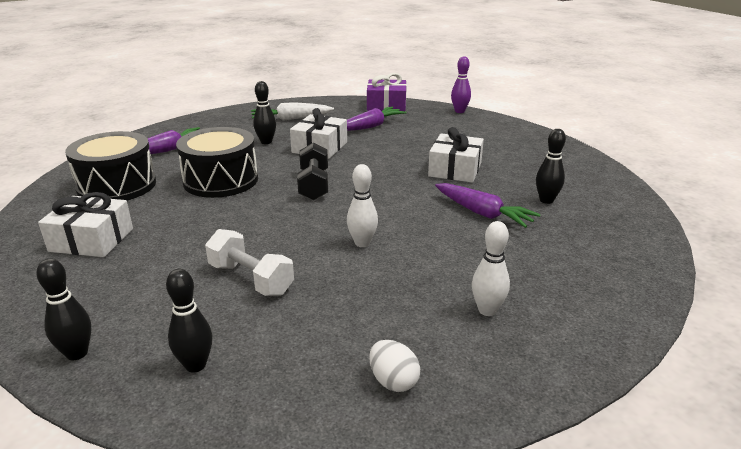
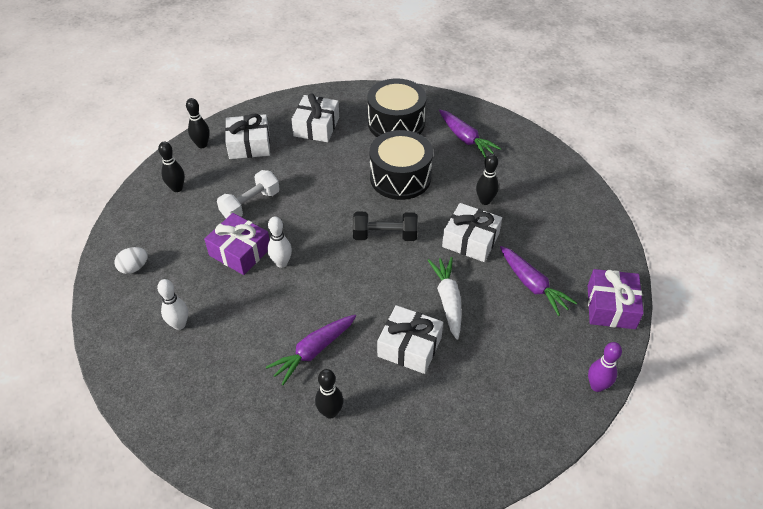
camera: 95 degrees right, 20 degrees up
(105, 297) = (249, 145): none -> white gift
(291, 119) = (552, 217): white carrot -> white carrot (448, 300)
(346, 277) = (240, 252): none -> purple gift

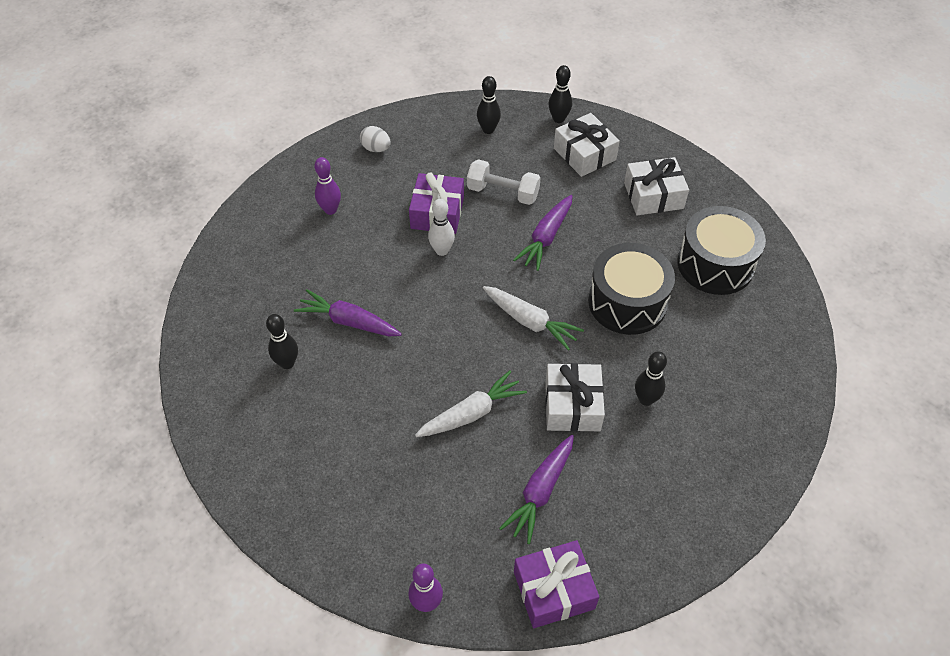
camera: 65 degrees right, 5 degrees up
(179, 324) = (330, 210): white bowling pin -> purple bowling pin
(385, 235) = (530, 321): black dumbbell -> white carrot
(409, 347) = (392, 400): white gift -> none
(465, 138) = (741, 343): purple carrot -> purple carrot (546, 237)

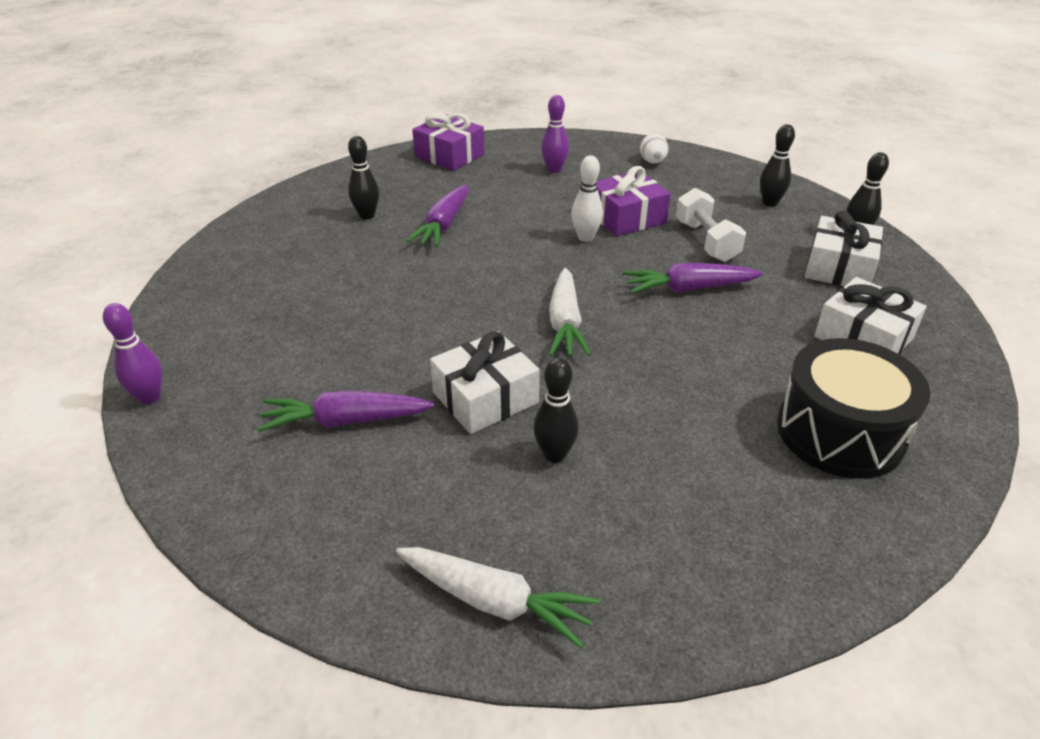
camera: 55 degrees right, 15 degrees down
(349, 321) = (443, 225): purple carrot -> purple carrot turned 150 degrees counterclockwise
(471, 413) = (407, 332): white carrot -> white carrot (494, 601)
(554, 590) = (216, 487): purple gift -> purple gift (449, 155)
(627, 302) = (679, 381): black drum -> none

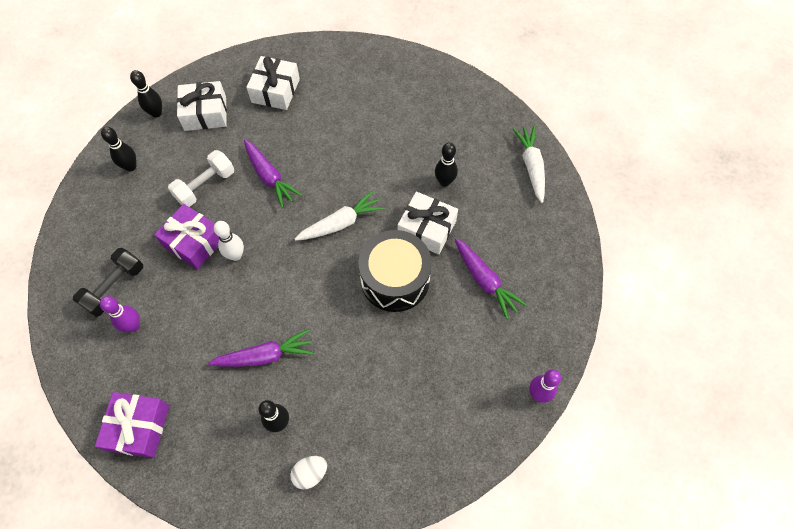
camera: 120 degrees left, 25 degrees up
(608, 169) = (115, 287): none -> black dumbbell
(652, 162) = (88, 261): white egg -> white egg (310, 473)
(840, 432) = (359, 86): black drum -> black drum (395, 279)

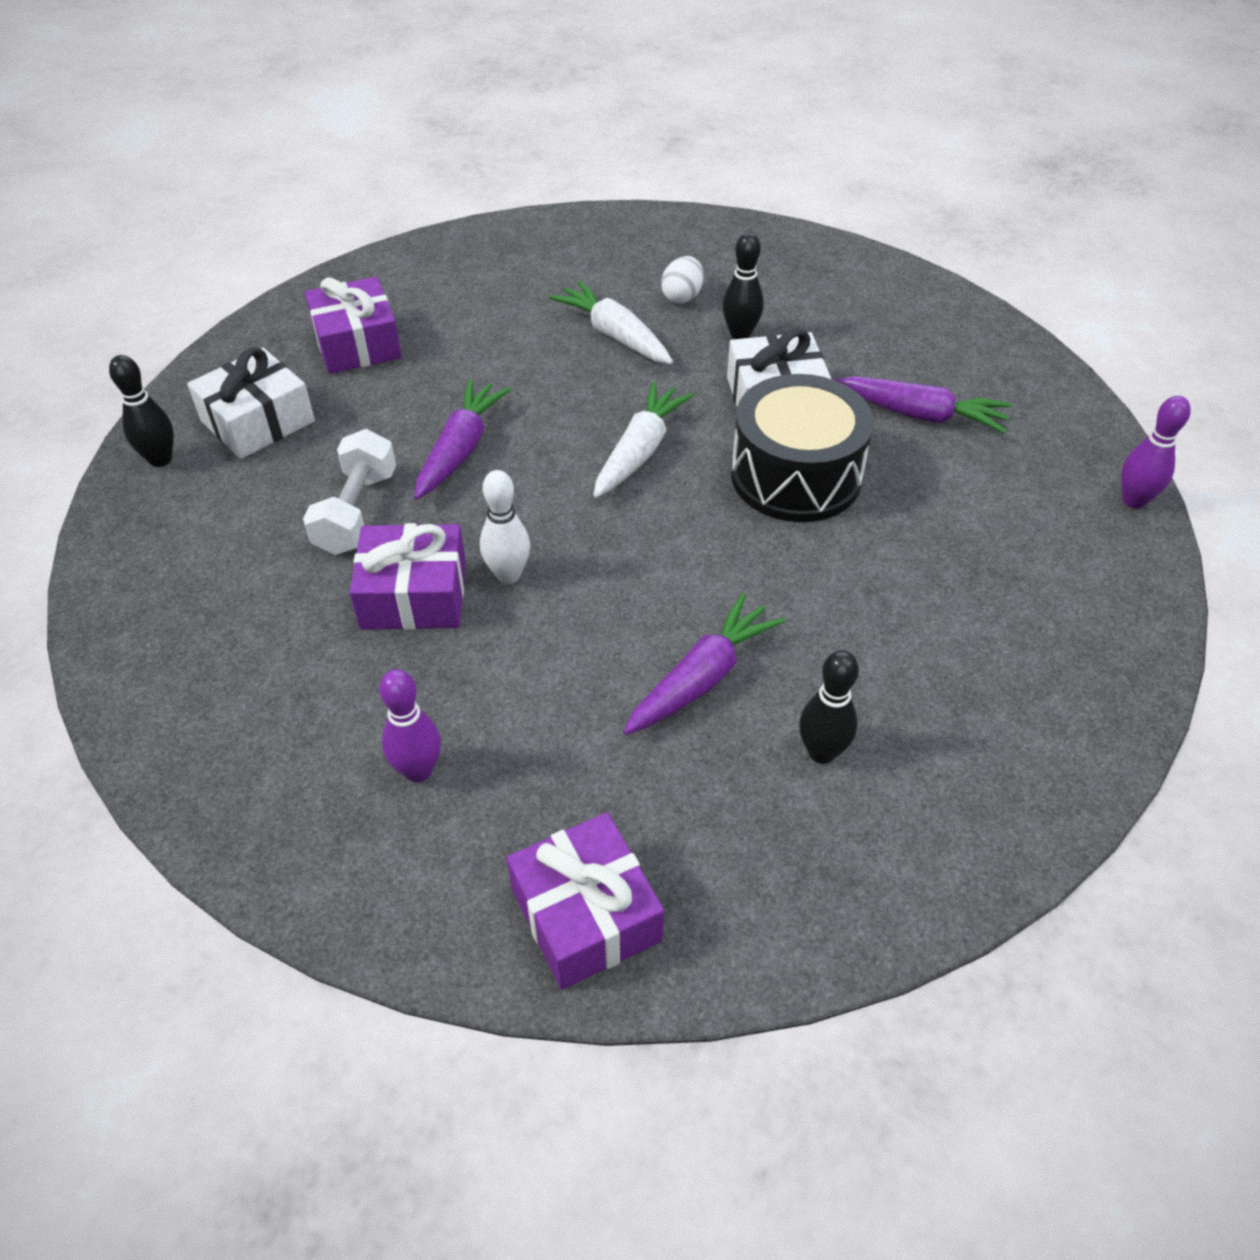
camera: 35 degrees left, 15 degrees down
(115, 287) = (323, 735): black dumbbell -> none
(131, 166) = (181, 552): black bowling pin -> none
(269, 177) = (460, 449): purple carrot -> purple carrot turned 90 degrees counterclockwise
(275, 90) = (357, 343): white gift -> purple gift
(310, 473) = (946, 788): white egg -> white egg (682, 297)
(531, 166) = (838, 268): white carrot -> white carrot (615, 335)

